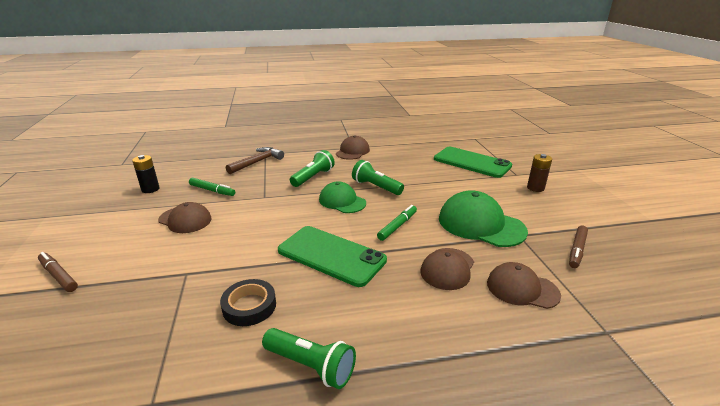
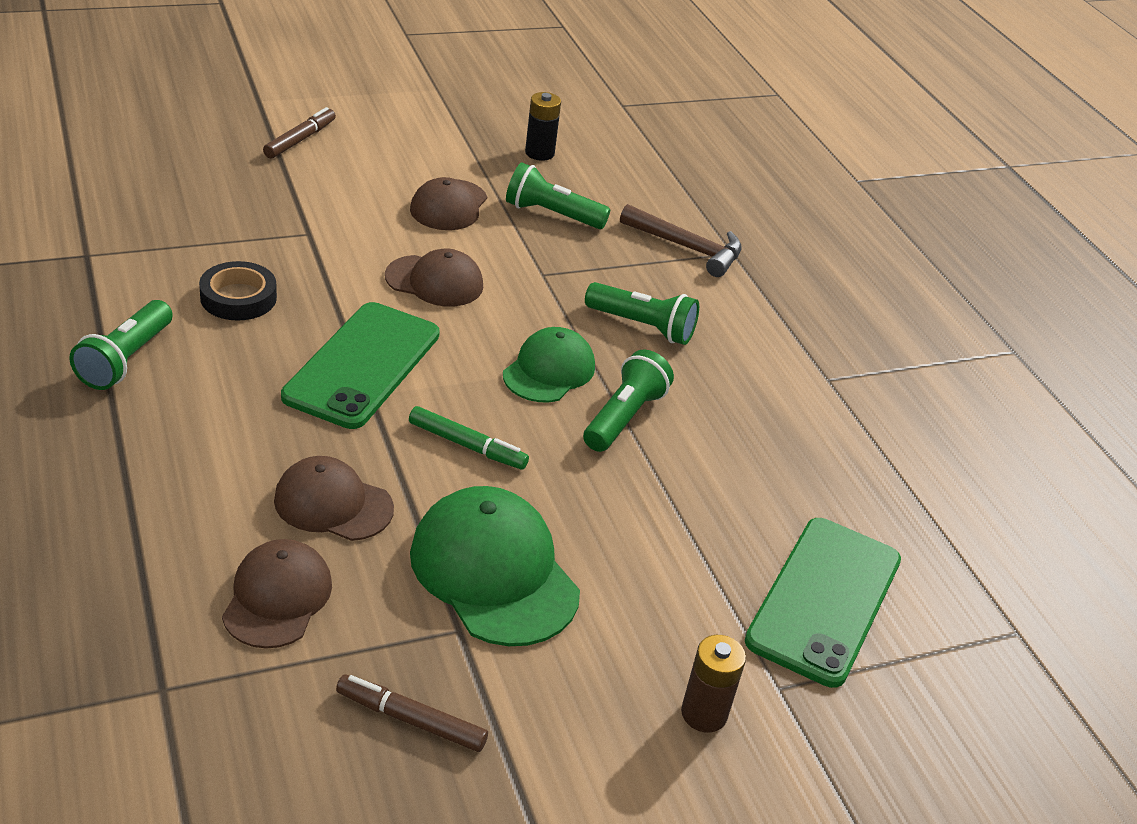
camera: 75 degrees right, 10 degrees up
(212, 190) = (552, 214): green marker -> green flashlight
(352, 151) = (801, 378): brown cap -> brown cap (434, 281)
(481, 224) = (494, 572): green cap -> green cap turned 60 degrees counterclockwise

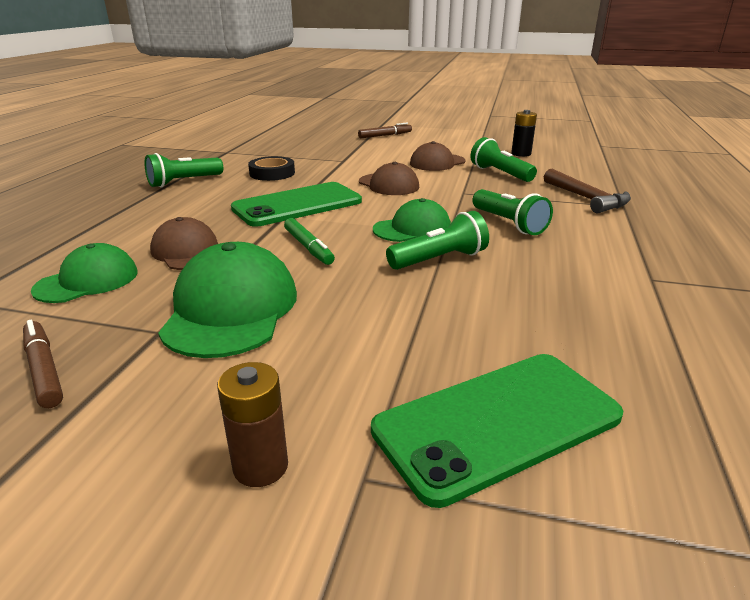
camera: 40 degrees right, 10 degrees down
(277, 597) = (87, 281): brown cap -> green cap

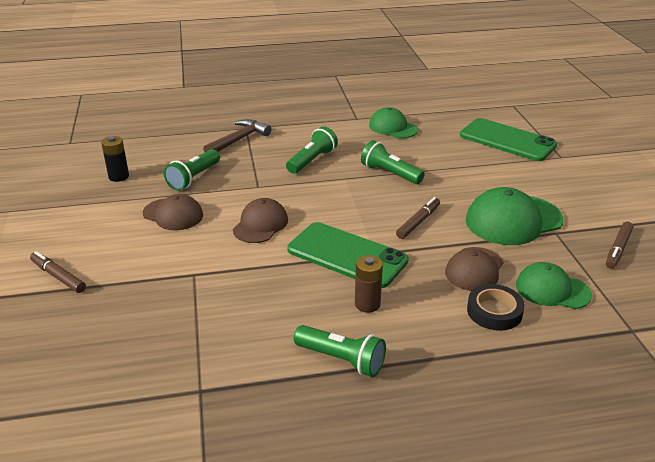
camera: 115 degrees left, 5 degrees up
(260, 466) = (582, 175): brown battery -> brown battery (367, 304)
(272, 173) = (270, 306): black tape -> black tape (494, 311)
(308, 247) = (418, 222): green marker -> brown marker
(412, 229) = (351, 192): green cap -> green cap (393, 127)

